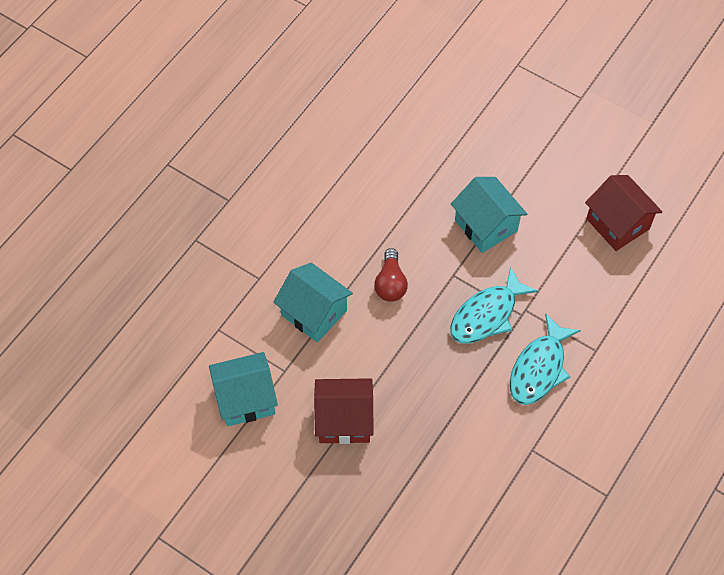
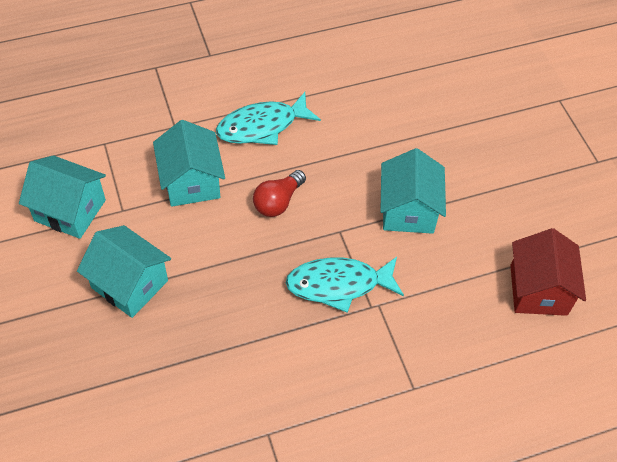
camera: 35 degrees right, 5 degrees down
(344, 420) = (130, 284): red house -> turquoise house
(539, 368) = (343, 365): turquoise fish -> turquoise fish (262, 126)

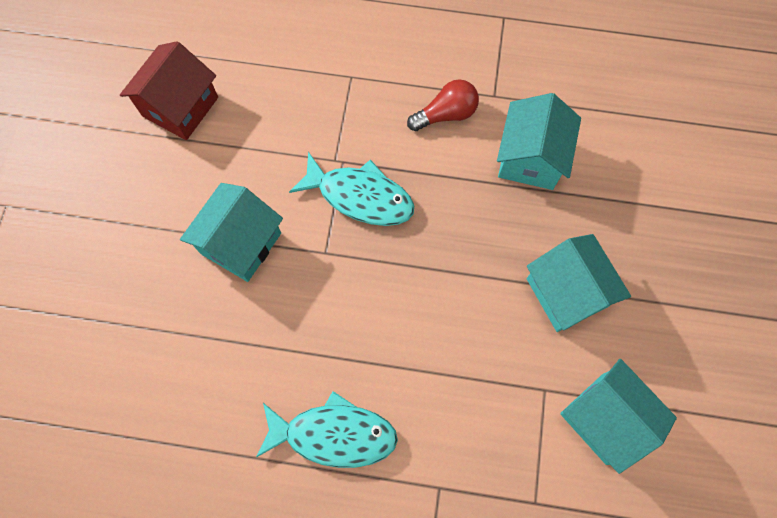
camera: 150 degrees left, 15 degrees up
(191, 182) = (452, 392): turquoise house -> turquoise house (530, 158)
(278, 201) = (369, 319): red light bulb -> red light bulb (446, 114)

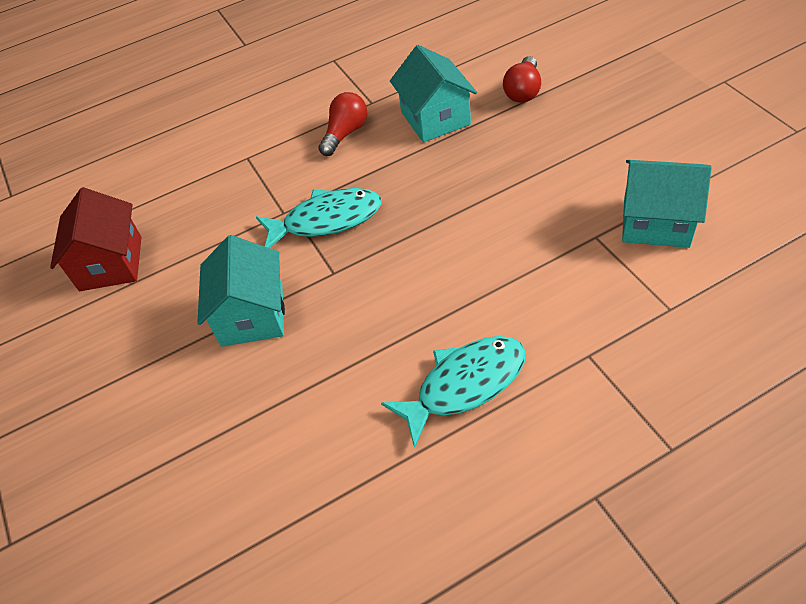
camera: 30 degrees left, 20 degrees down
(566, 292) = (545, 172): turquoise house -> none
(629, 189) = (523, 91): none -> red light bulb

